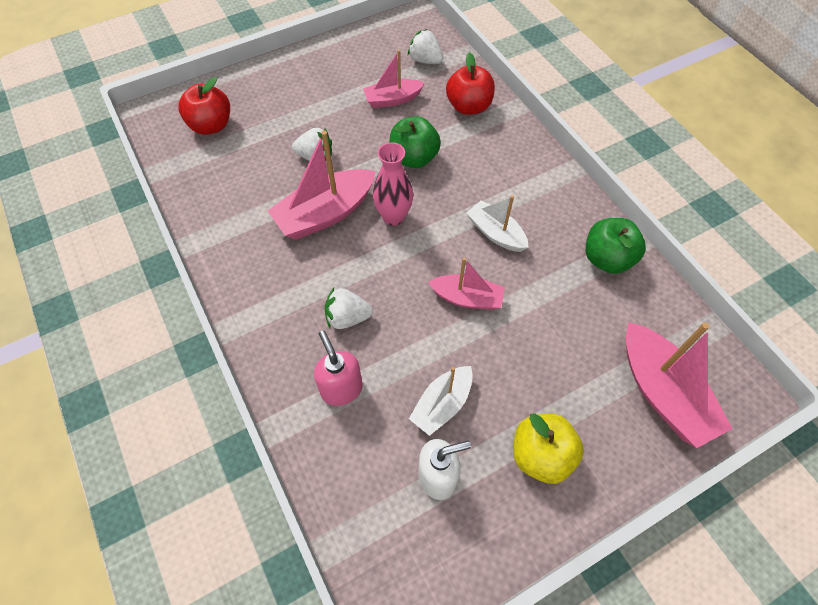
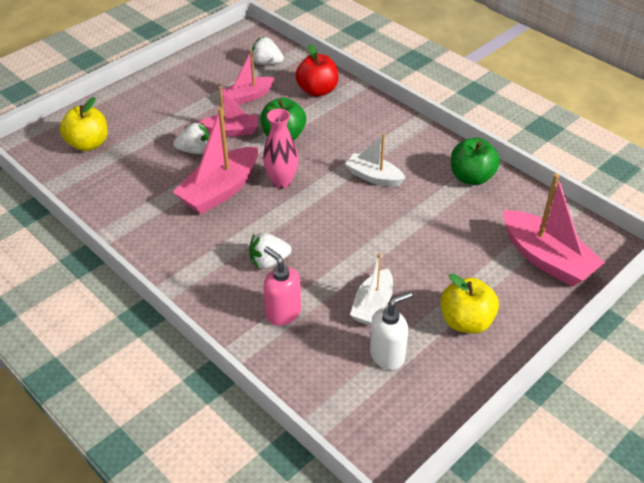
camera: 15 degrees left, 15 degrees down
(211, 125) = (88, 144): red apple -> yellow apple
(467, 298) = (366, 227): pink boat -> pink boat (231, 131)

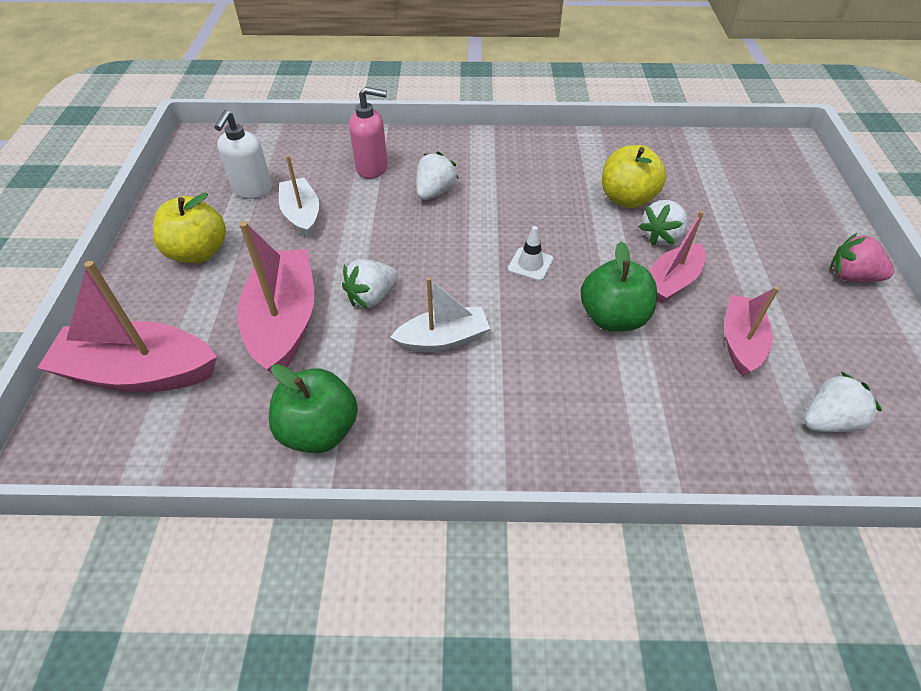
camera: 135 degrees right, 5 degrees up
(88, 144) = (752, 178): yellow apple -> yellow apple (626, 199)
(154, 84) = (851, 276): none -> pink strawberry
(220, 190) = (569, 217): pink boat -> pink boat (284, 322)
(282, 181) = (530, 264): pink vase -> white traffic cone
(317, 90) = (689, 425): red apple -> none
(386, 220) = (372, 297): none -> white strawberry

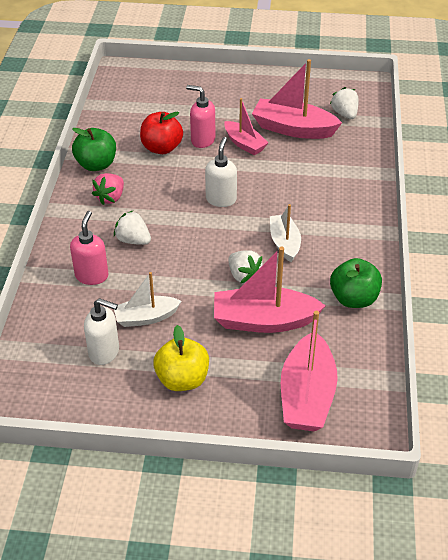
camera: 85 degrees left, 5 degrees down
(530, 264) = (221, 199): white traffic cone -> white soap dispenser
(613, 318) = (271, 171): green apple -> green apple (96, 164)
(626, 199) = (162, 148): yellow apple -> red apple
(661, 236) = (202, 140): white strawberry -> pink soap dispenser
(740, 342) = (293, 129): pink boat -> pink boat, size x1.63
(851, 276) = (247, 80): pink strawberry -> pink strawberry (110, 198)

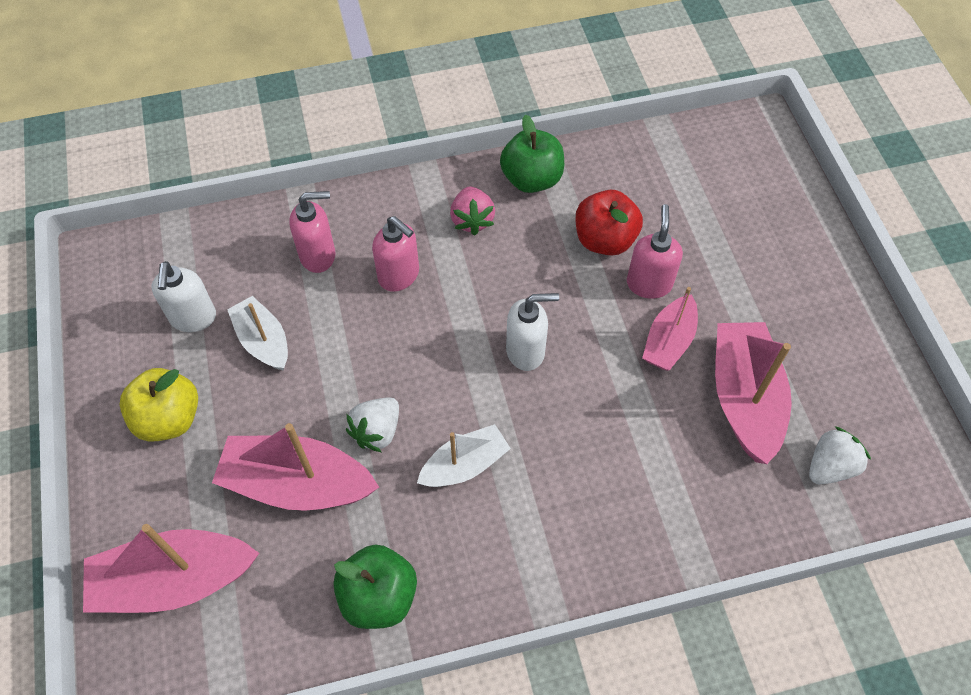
camera: 70 degrees right, 15 degrees up
(110, 198) = (472, 220): pink strawberry -> pink strawberry turned 105 degrees counterclockwise
(133, 240) = (399, 275): white strawberry -> pink soap dispenser
(264, 320) = (297, 484): pink boat -> pink boat turned 60 degrees counterclockwise

